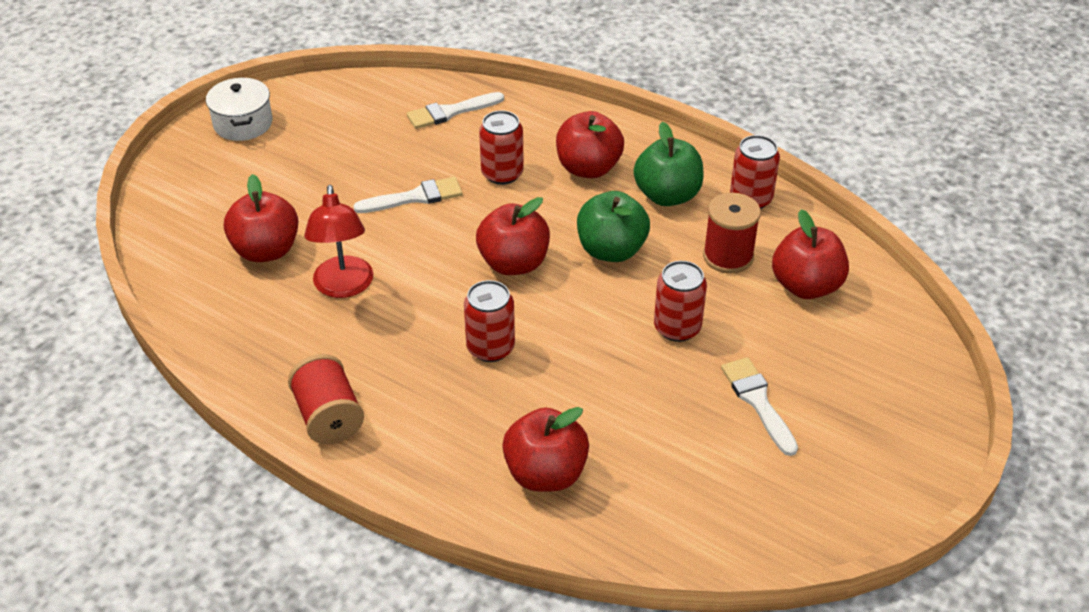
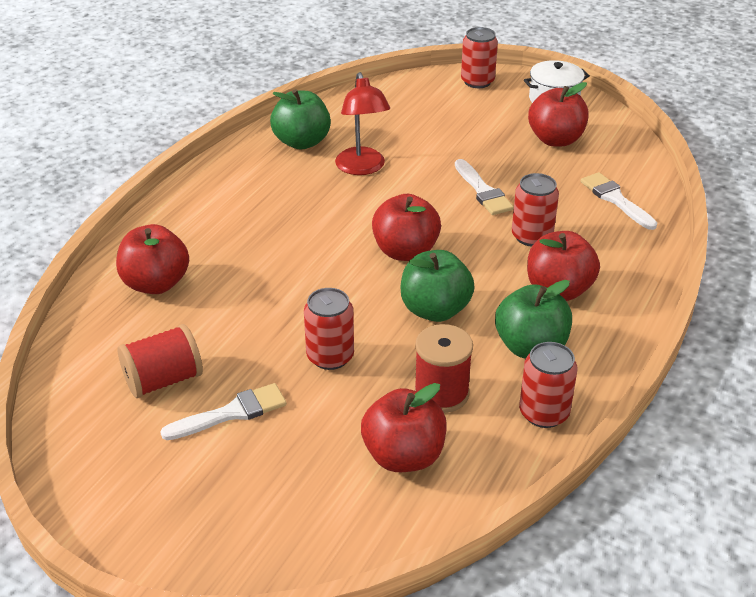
camera: 85 degrees right, 5 degrees down
(266, 250) = (399, 129): red apple -> red apple (555, 140)
(268, 339) = (302, 142): none -> green apple
(329, 417) = (222, 177): red spool -> red spool (163, 380)
(344, 287) = (362, 168): red lamp -> red lamp turned 90 degrees counterclockwise
(490, 348) = (297, 246): red can -> red can (477, 81)

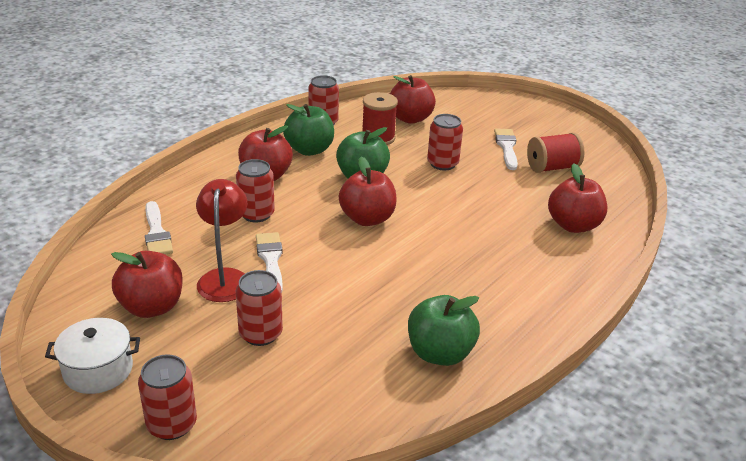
camera: 170 degrees left, 5 degrees down
(231, 413) = (506, 147): white brush -> white brush turned 105 degrees clockwise
(362, 168) = (379, 306): red lamp -> red lamp (225, 278)
(453, 135) = (260, 334): none -> red can

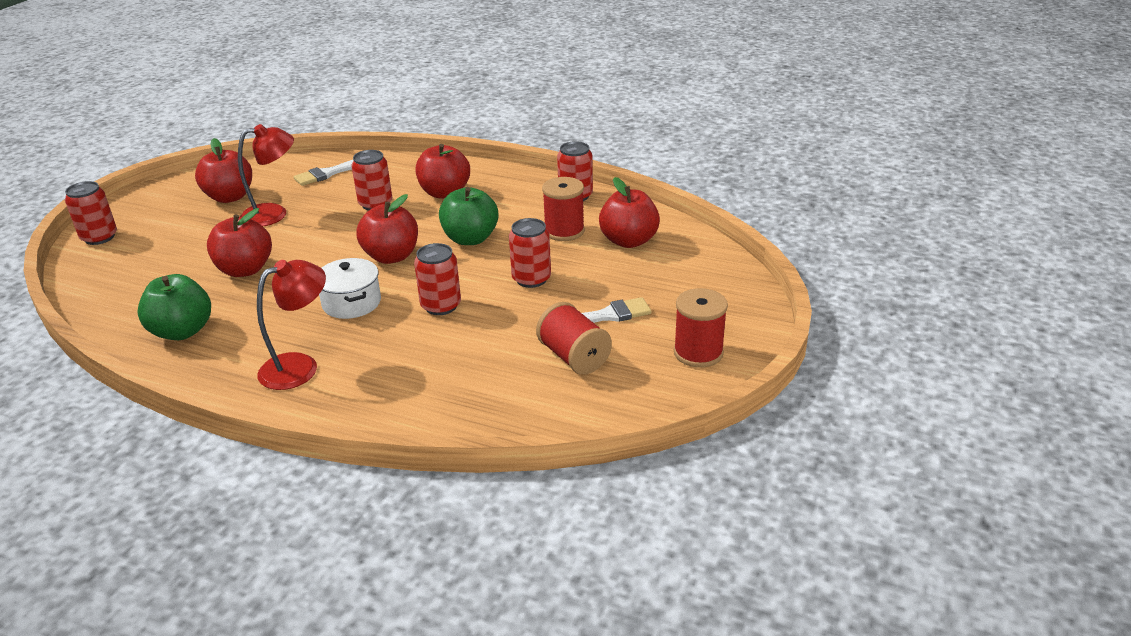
camera: 75 degrees right, 0 degrees up
(98, 370) = (156, 199): white pot -> white pot (351, 303)
(260, 334) = (202, 245): red can -> red can (441, 306)
(271, 260) = (304, 226): white brush -> none
(309, 150) = (510, 201): green apple -> none
(525, 285) = (300, 366): none -> red lamp
(561, 128) = (698, 353): none -> red spool
(573, 225) = (435, 387): red apple -> red apple (245, 270)

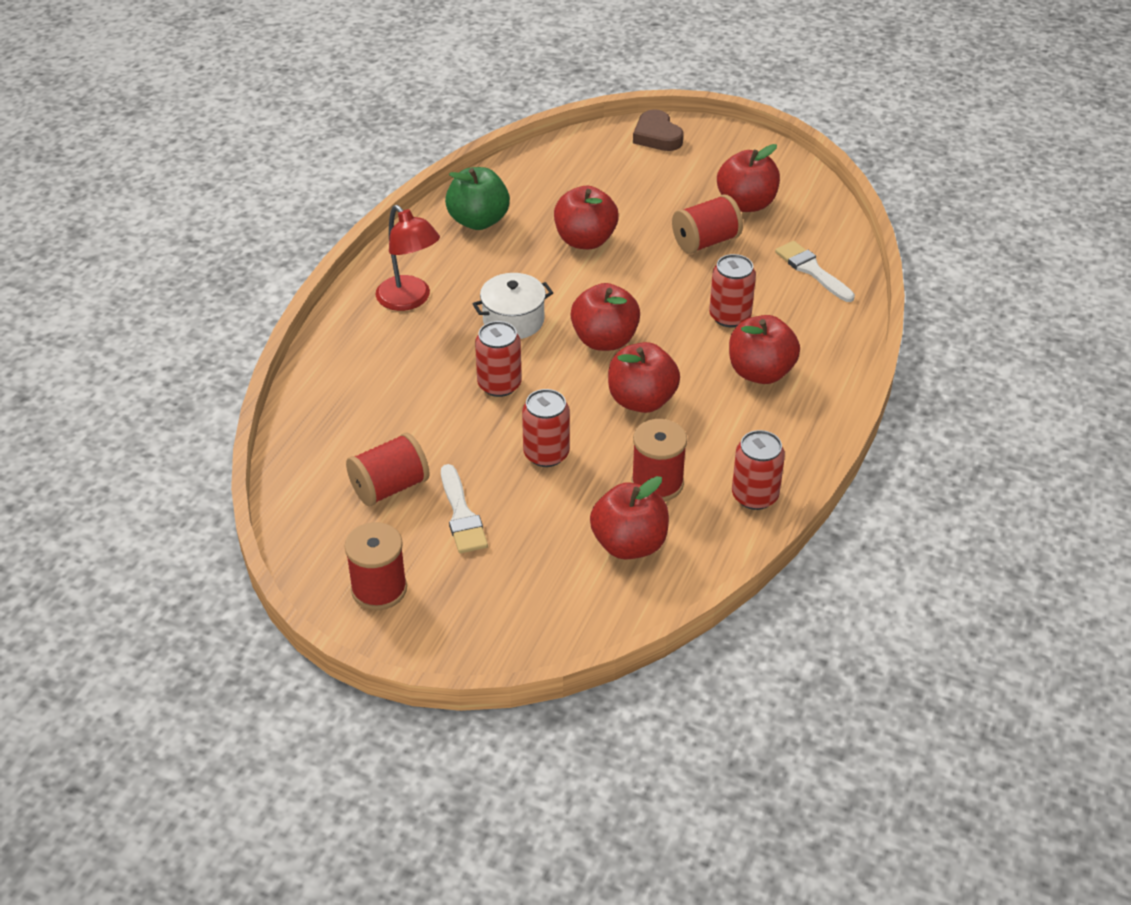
camera: 90 degrees right, 10 degrees up
(99, 237) = (657, 136): red can -> brown heart
(274, 214) = (705, 242): red lamp -> red spool
(470, 239) = (641, 400): green apple -> red apple

